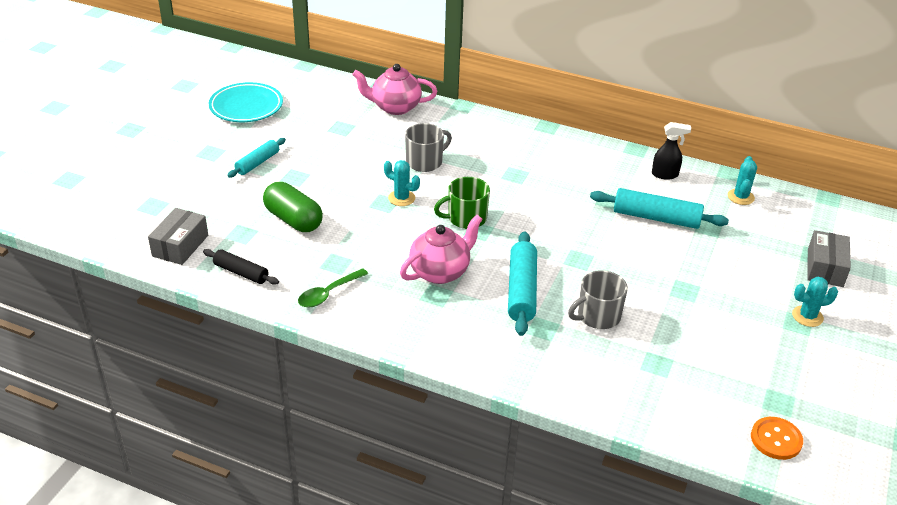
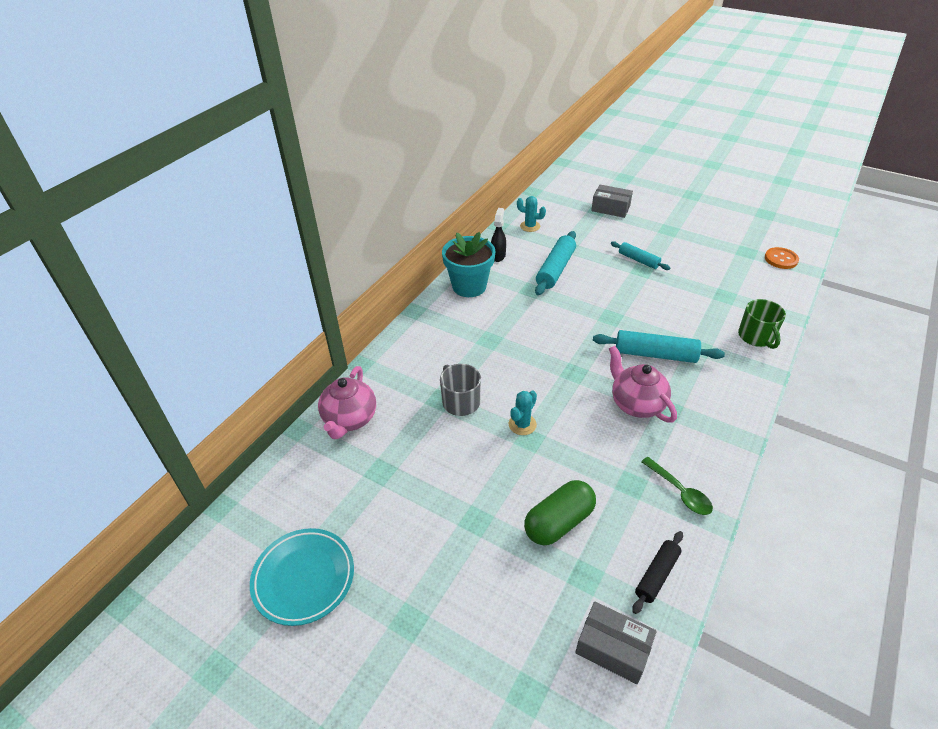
camera: 80 degrees left, 5 degrees up
(257, 163) = (441, 561): turquoise rolling pin -> turquoise rolling pin (638, 260)
(465, 218) = (556, 379): green mug -> green mug (756, 337)
(597, 316) = (679, 317): grey mug -> none
(599, 157) = (469, 286): none -> turquoise flower pot
(807, 316) = (661, 225): turquoise cactus -> none

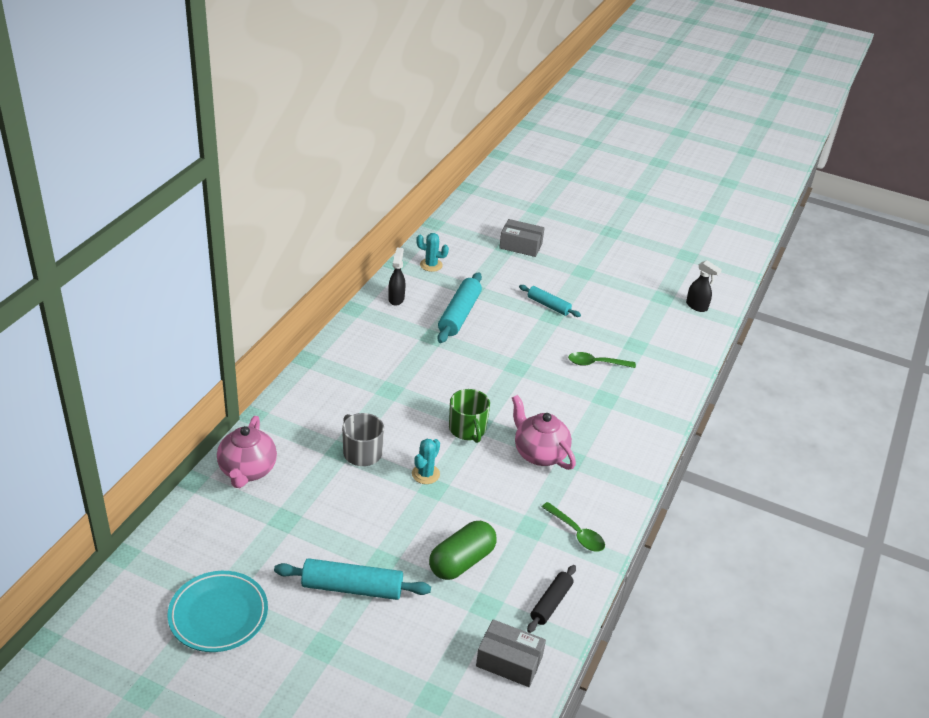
camera: 10 degrees left, 5 degrees down
(469, 286) = (365, 332): turquoise flower pot -> none
(655, 354) = (560, 405): turquoise rolling pin -> turquoise rolling pin (352, 588)
(687, 313) = (596, 363): none -> green spoon
(756, 337) = (663, 387): green mug -> green mug (467, 429)
(781, 259) = (697, 306): orange button -> black spray bottle

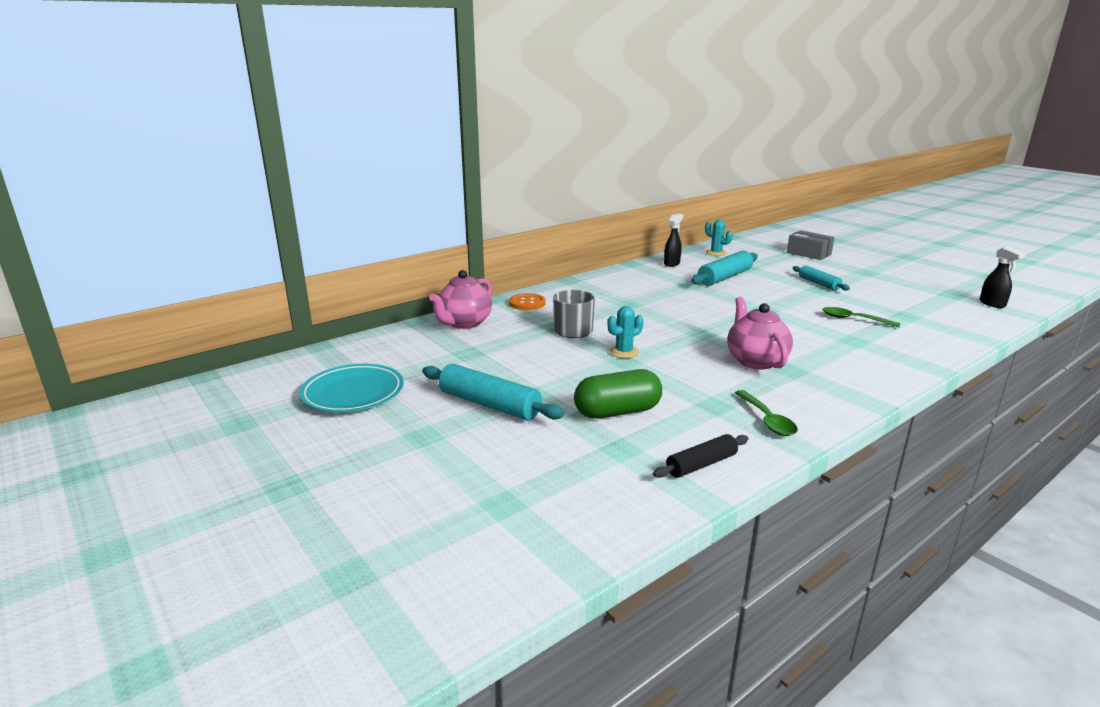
camera: 30 degrees right, 15 degrees down
(289, 417) = (527, 303): none -> orange button
(467, 429) = (687, 335): green mug -> none
(509, 661) = (616, 498): grey box -> none

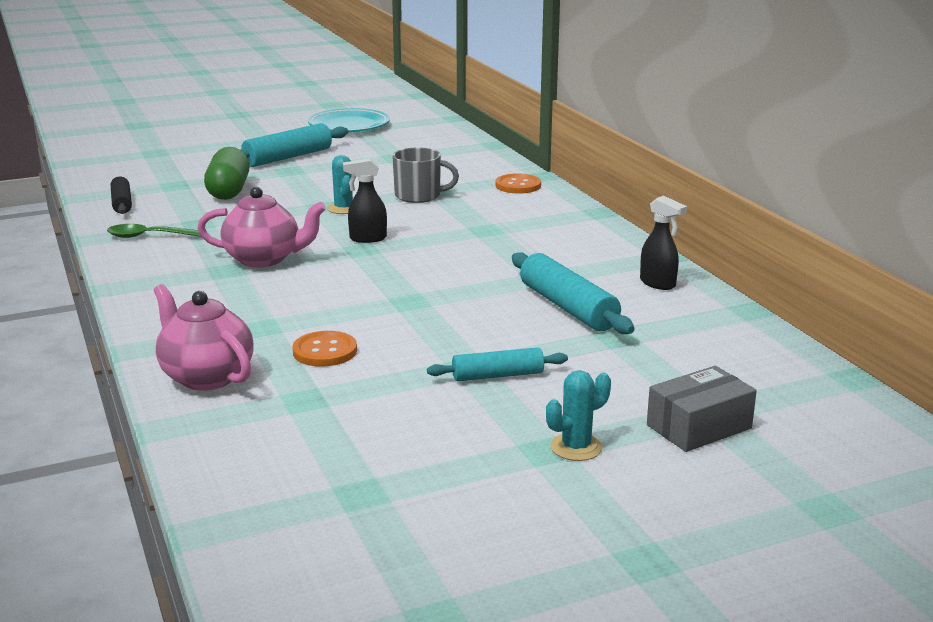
camera: 105 degrees right, 0 degrees up
(464, 323) = (474, 159): pink teapot -> pink teapot (206, 376)
(716, 253) = (718, 331): turquoise cactus -> turquoise cactus (576, 447)
(853, 319) = (325, 351): green spoon -> orange button
(992, 304) = (282, 517): black spray bottle -> black spray bottle (367, 238)

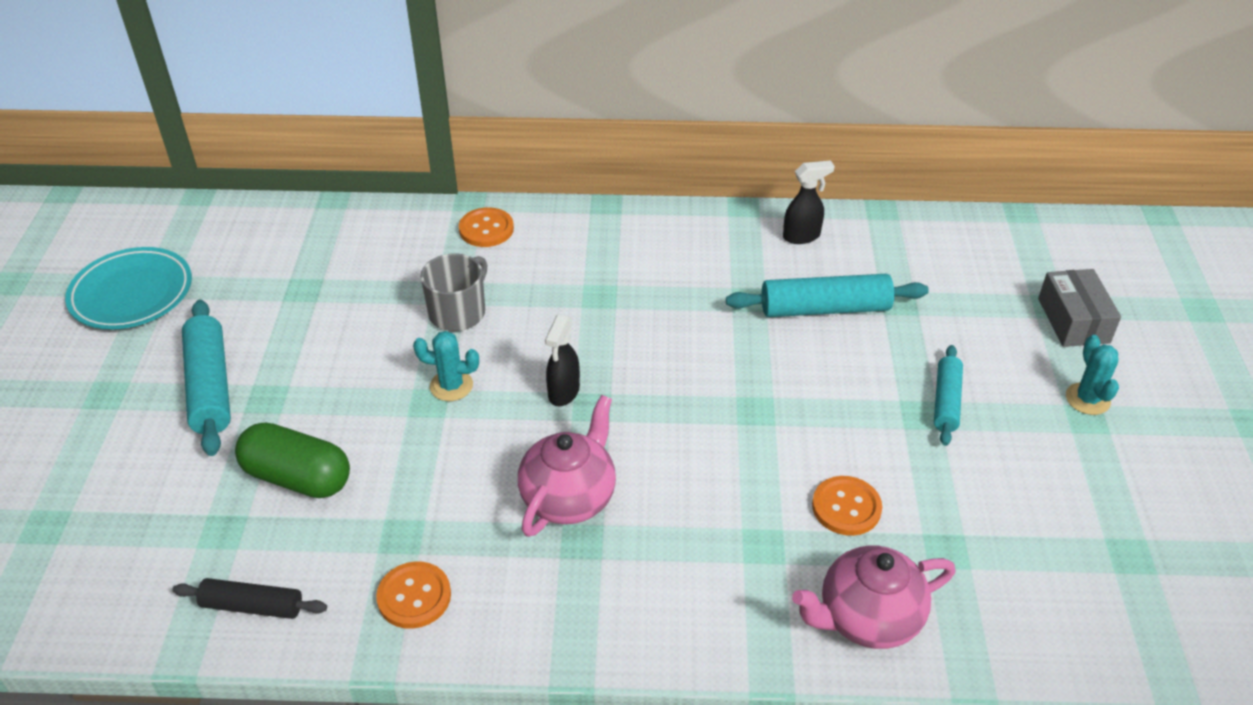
camera: 65 degrees left, 20 degrees up
(149, 236) = (414, 596): green spoon -> orange button

